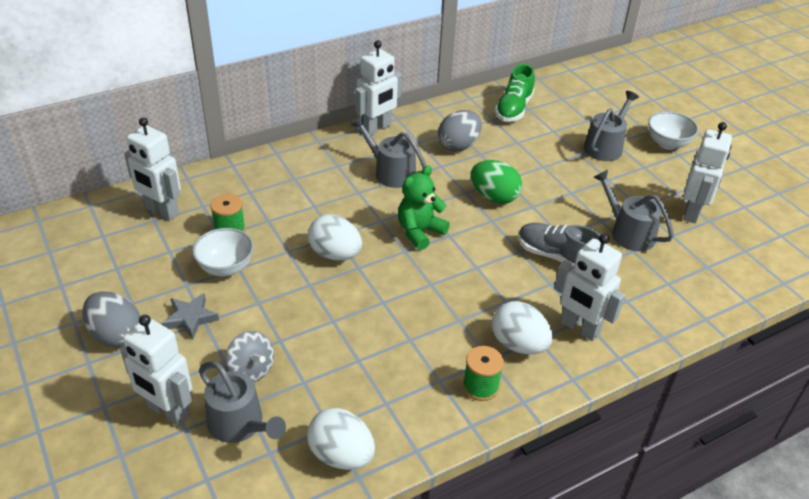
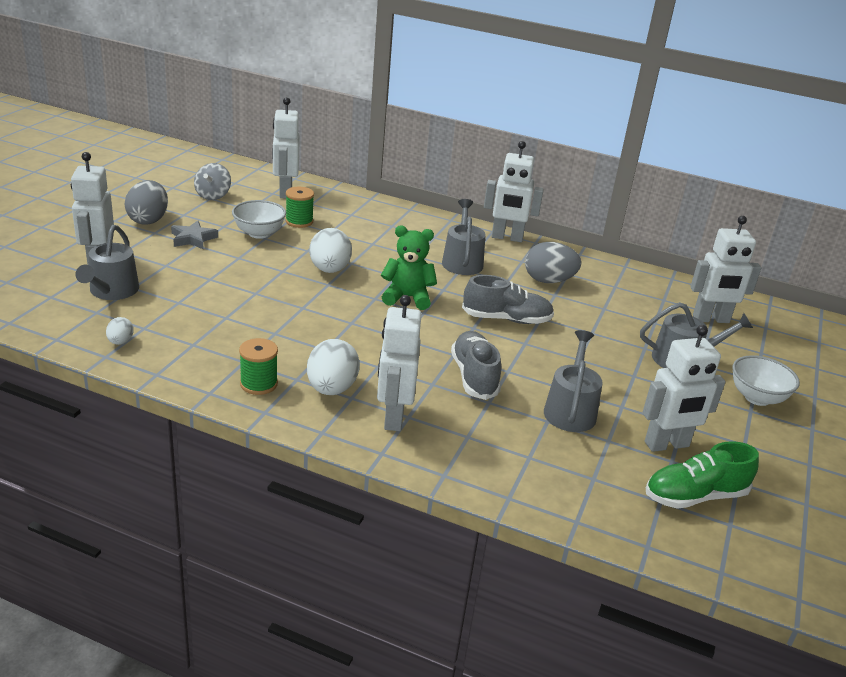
camera: 50 degrees right, 10 degrees down
(251, 369) = (168, 278): grey spinning top -> grey spinning top (213, 195)
(341, 455) = (120, 342): white egg -> white egg, size x0.51
(494, 197) = (506, 319): green egg -> grey shoe
(513, 109) = (649, 292): green shoe -> green shoe (695, 496)
(568, 105) = (711, 319): none -> white robot

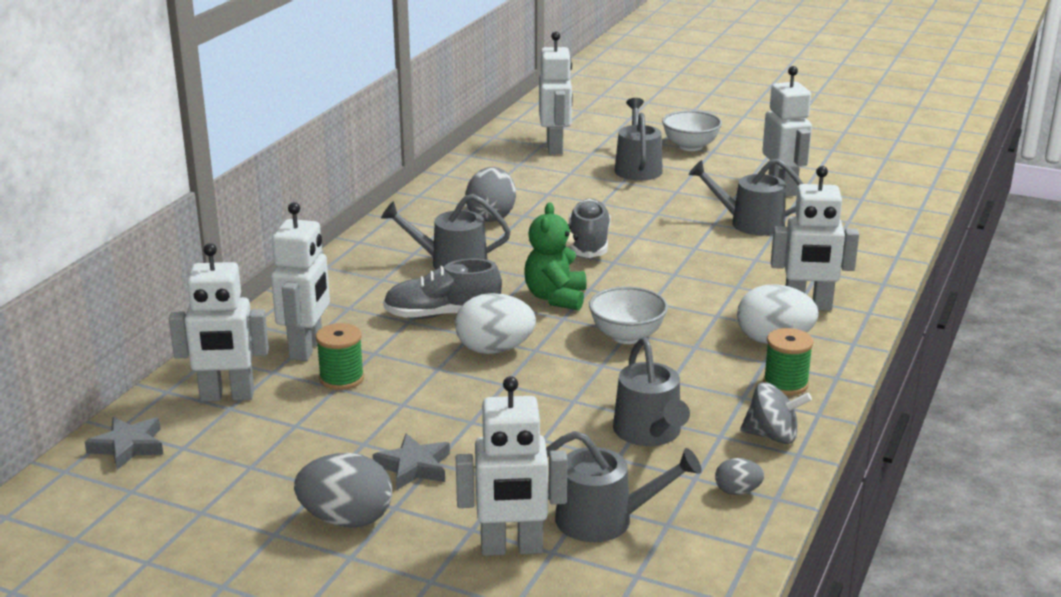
camera: 85 degrees left, 5 degrees down
(120, 342) = (737, 491): white egg -> grey egg
(206, 317) = (649, 432): none -> grey watering can
(213, 195) = (241, 464): grey spinning top -> grey spinning top (772, 436)
(239, 171) = (128, 446): none -> grey star
(259, 233) = (387, 410): white bowl -> white bowl (627, 336)
(474, 376) = (713, 264): grey shoe -> grey shoe (442, 315)
(507, 238) = (379, 233): white robot -> white robot (307, 348)
(695, 496) = (847, 186): green shoe -> none

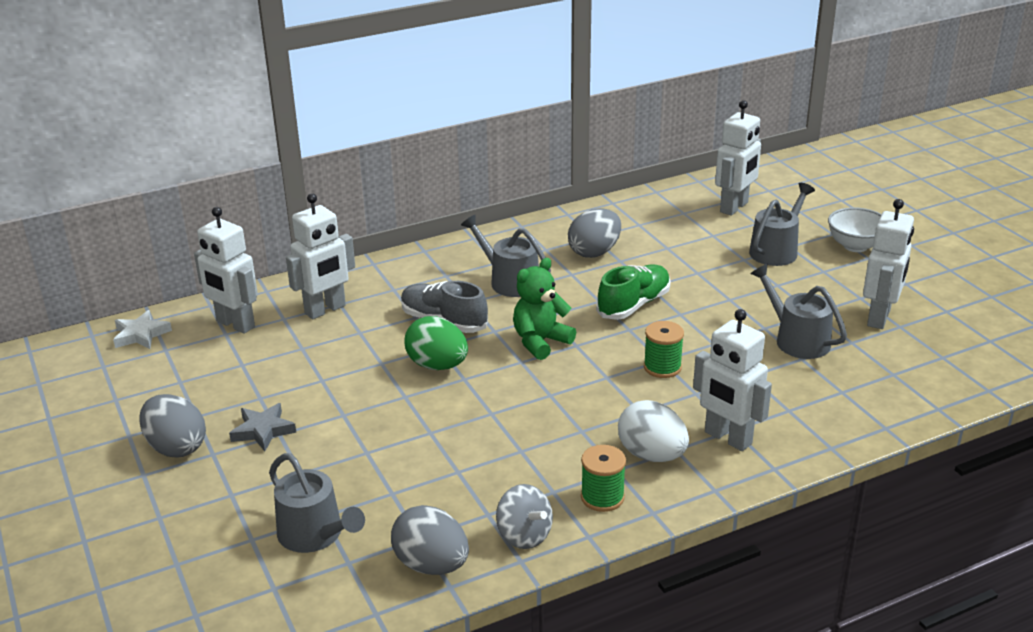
camera: 40 degrees right, 5 degrees up
(128, 446) = (141, 334): grey star -> white star
(341, 378) = (314, 343): green spool -> green spool (662, 367)
(494, 349) = (437, 365): white egg -> green egg
(511, 548) = (232, 522): white robot -> none
(589, 243) = (634, 305): grey shoe -> green shoe
(627, 336) = (544, 398): white bowl -> none
(649, 432) = (443, 485): grey watering can -> none
(737, 491) = (431, 565): grey egg -> grey egg, size x1.95

